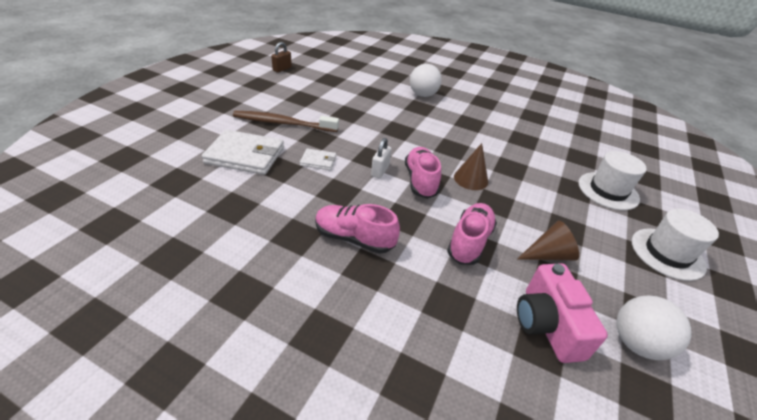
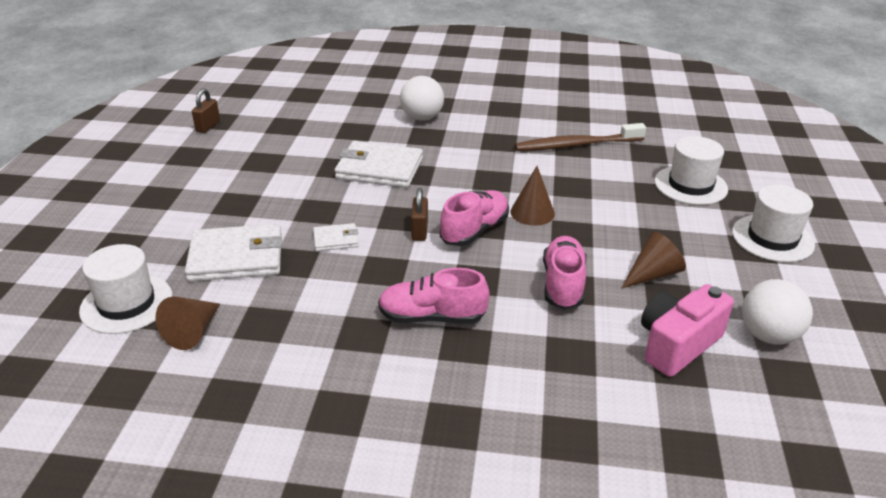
camera: 15 degrees left, 5 degrees down
(156, 167) = (126, 304): none -> white hat
(183, 199) = (193, 332): none -> brown cone
(283, 123) = (259, 202): brown toothbrush -> brown toothbrush (576, 145)
(375, 121) = (379, 168): none -> white wallet
(380, 170) = (419, 231): white padlock -> brown padlock
(420, 181) = (474, 230): pink shoe -> pink shoe turned 60 degrees clockwise
(546, 325) = (677, 344): pink camera -> pink camera turned 75 degrees clockwise

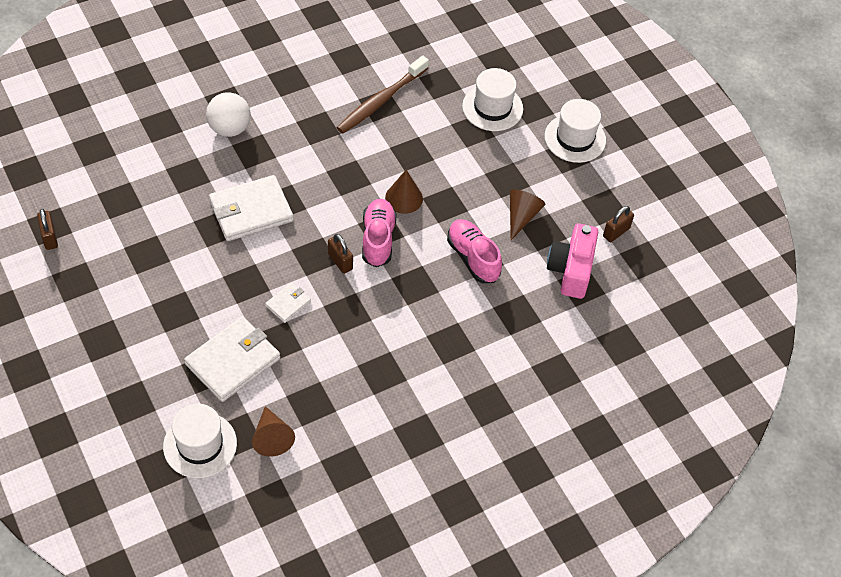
camera: 40 degrees left, 20 degrees up
(432, 317) = (413, 334): pink shoe -> none
(768, 335) = (616, 232): white ball -> brown padlock

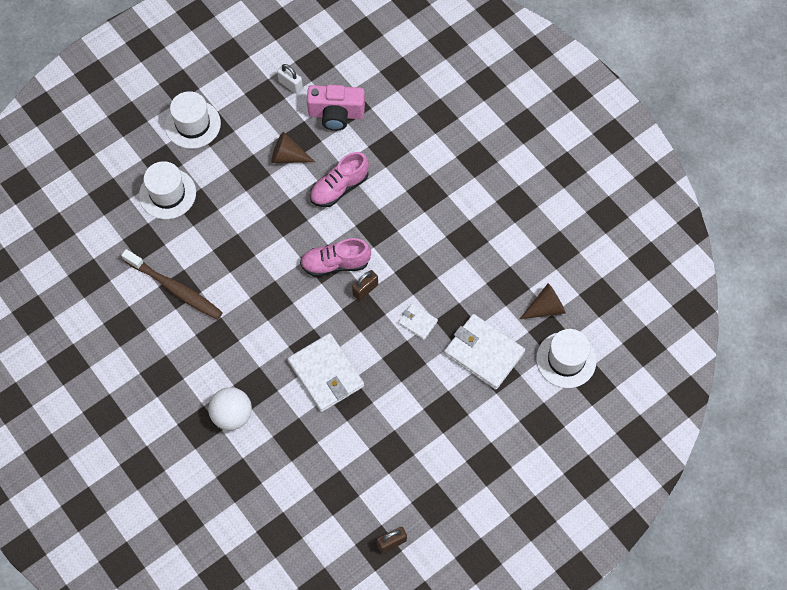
camera: 95 degrees left, 10 degrees up
(404, 198) = (286, 251): brown cone -> none
(616, 232) = (290, 85): brown padlock -> white padlock

